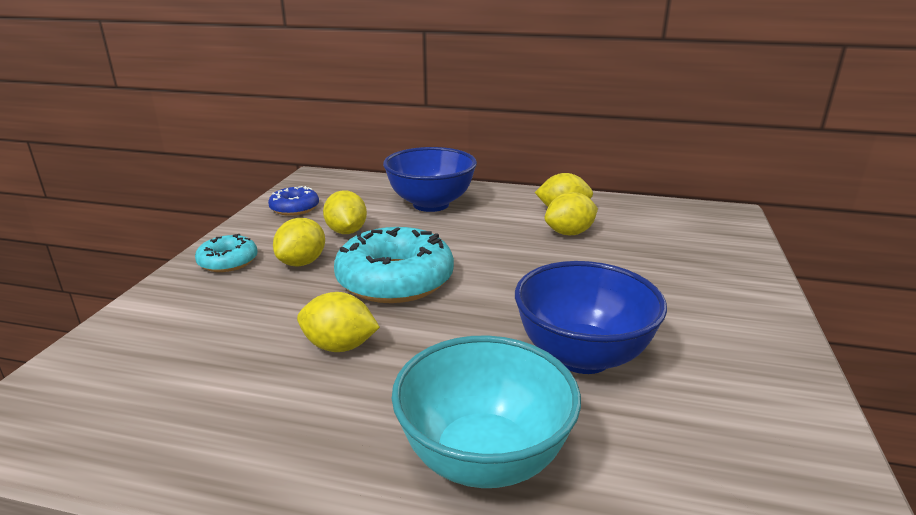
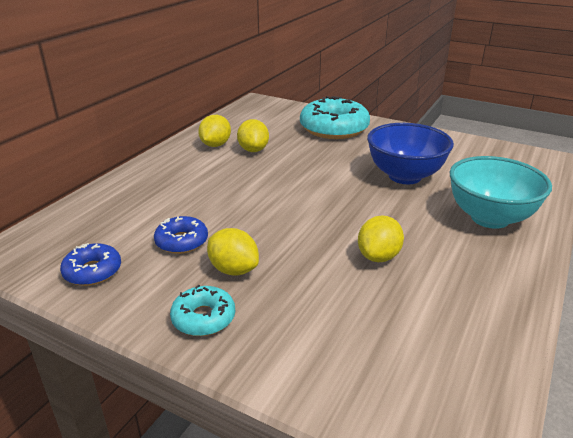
camera: 75 degrees left, 5 degrees up
(346, 231) = (182, 241): yellow lemon -> blue donut
(395, 280) = (290, 225): turquoise donut -> turquoise donut (334, 128)
(431, 204) = (155, 193): blue bowl -> none

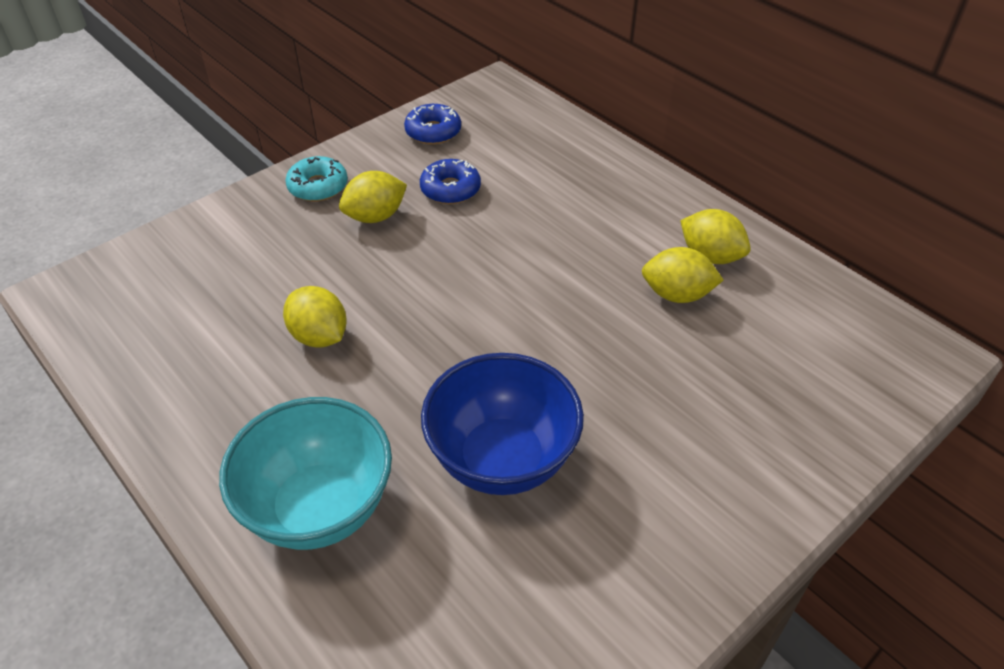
camera: 110 degrees right, 15 degrees up
(334, 128) = (747, 433): turquoise donut -> none

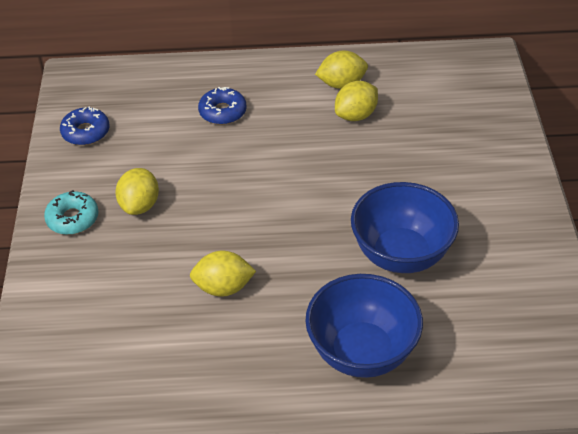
camera: 50 degrees left, 0 degrees up
(319, 508) = (362, 352): turquoise bowl -> blue bowl
(450, 189) = (156, 156): blue donut -> blue donut (222, 112)

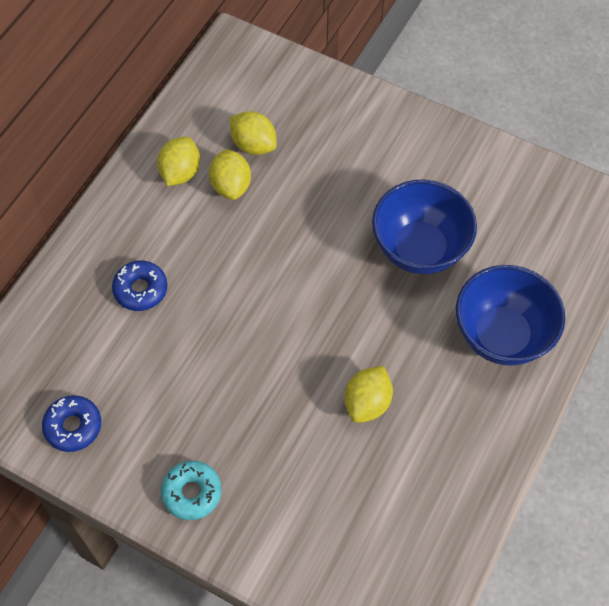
camera: 60 degrees left, 15 degrees up
(140, 205) = (216, 424): yellow lemon -> yellow lemon (253, 145)

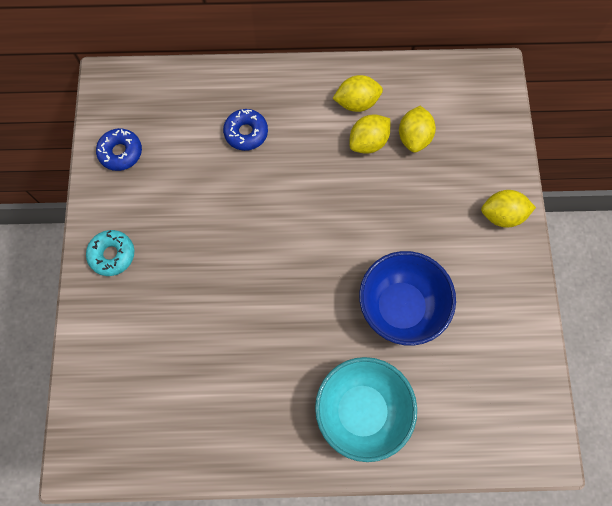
camera: 60 degrees right, 10 degrees up
(367, 403) = (245, 337): yellow lemon -> yellow lemon (502, 215)
(501, 335) = (362, 411): blue bowl -> turquoise bowl

